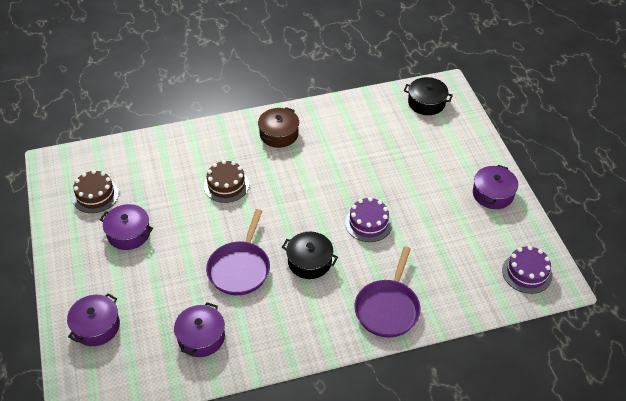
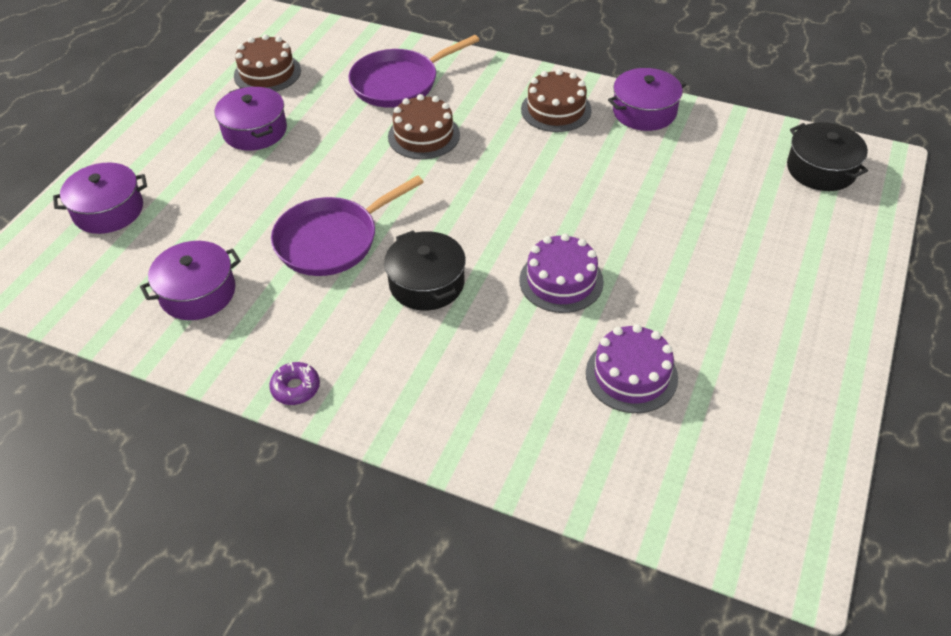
camera: 40 degrees right, 0 degrees up
(279, 134) = (556, 110): brown pot -> brown cake
(303, 349) = (296, 388): none -> purple donut
(388, 308) = (466, 410): purple pan -> purple pan (399, 83)
(493, 194) = (807, 349): purple pot -> purple pot (644, 111)
(527, 273) = (748, 501): purple cake -> purple cake (631, 375)

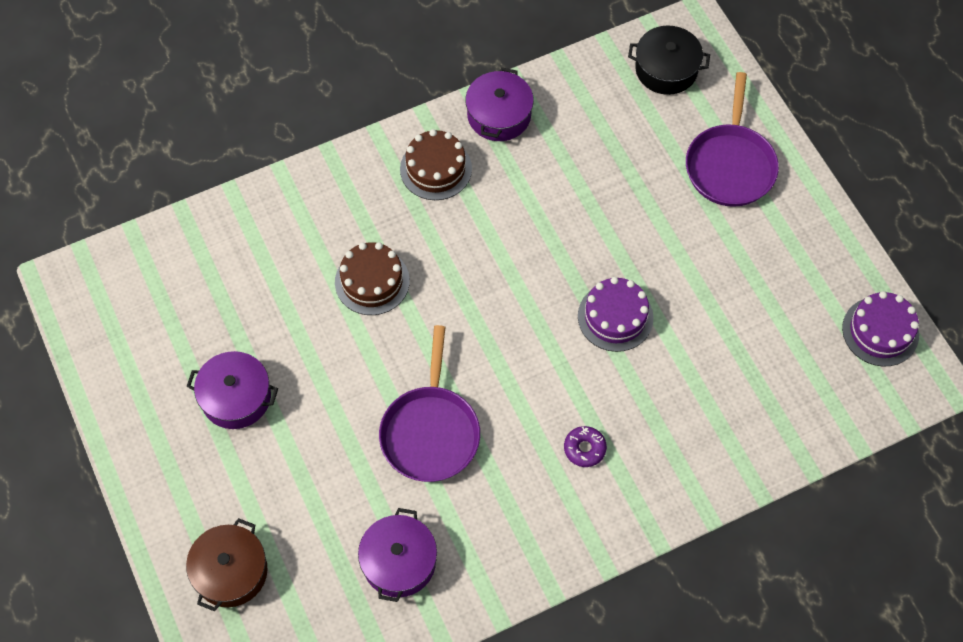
camera: 50 degrees left, 15 degrees up
(108, 210) = (230, 571): purple pot -> brown pot
(267, 73) = (161, 335): brown cake -> none
(296, 388) = (559, 556): purple donut -> purple donut (584, 449)
(399, 83) = (284, 248): purple pan -> purple pan (730, 165)
(426, 283) = (537, 402): black pot -> none
(631, 375) = (732, 346): purple cake -> purple cake (880, 331)

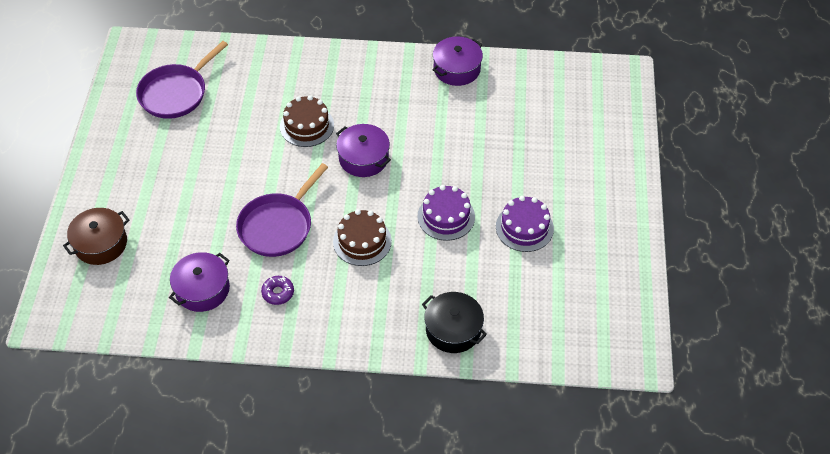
camera: 30 degrees right, 10 degrees down
(236, 397) = (177, 151): purple pot -> purple pot (363, 158)
(436, 169) = (394, 81): brown cake -> brown cake (362, 241)
(584, 449) = (368, 283): purple donut -> purple donut (278, 293)
(666, 69) = (588, 89): black pot -> black pot (453, 329)
(730, 165) = (591, 164): purple pan -> purple pan (176, 93)
(880, 331) = (625, 311): purple cake -> purple cake (524, 227)

